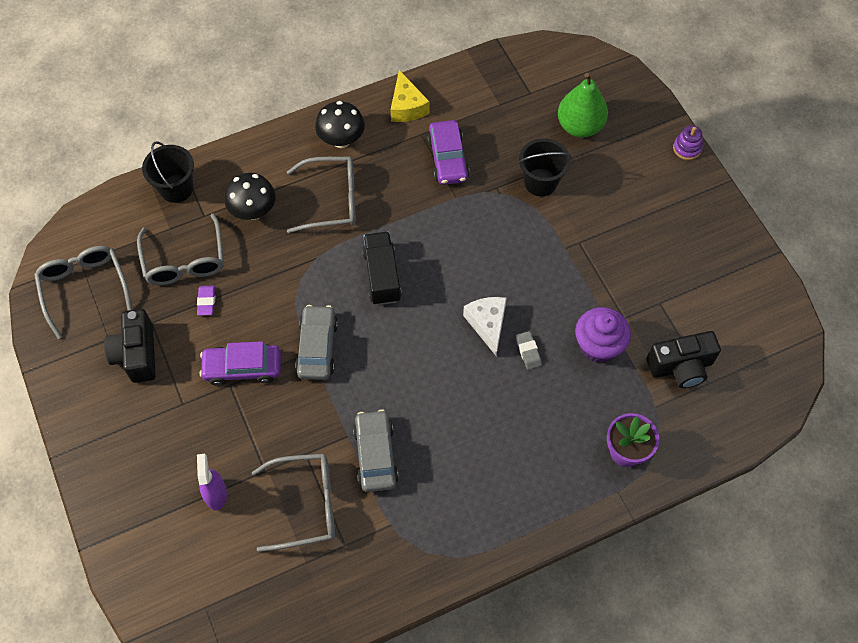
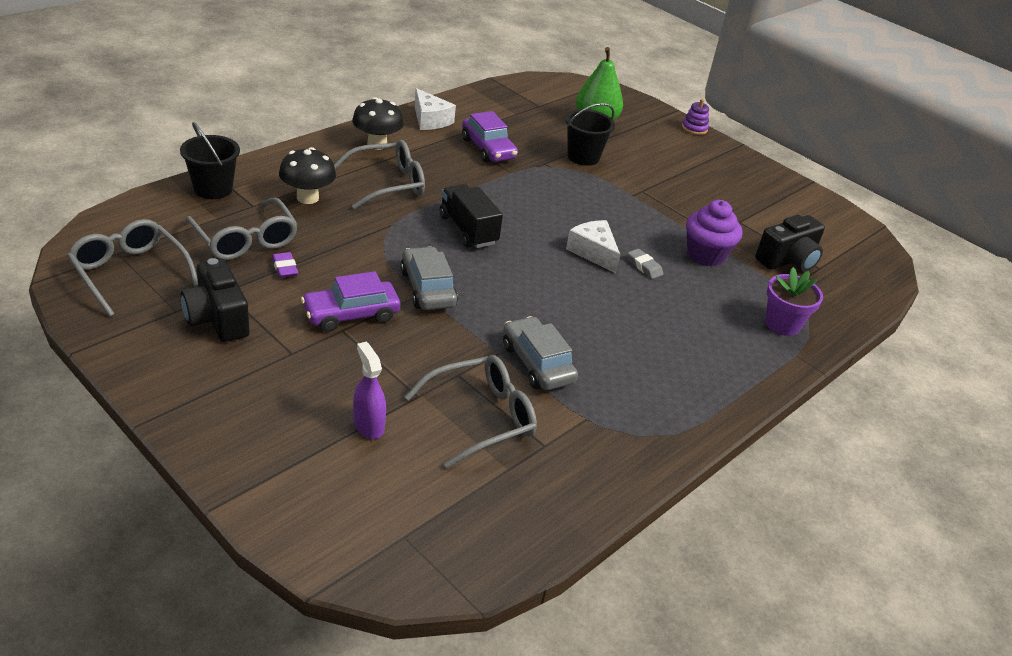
camera: 25 degrees left, 25 degrees down
(407, 106) = (430, 120): yellow cheese -> white cheese

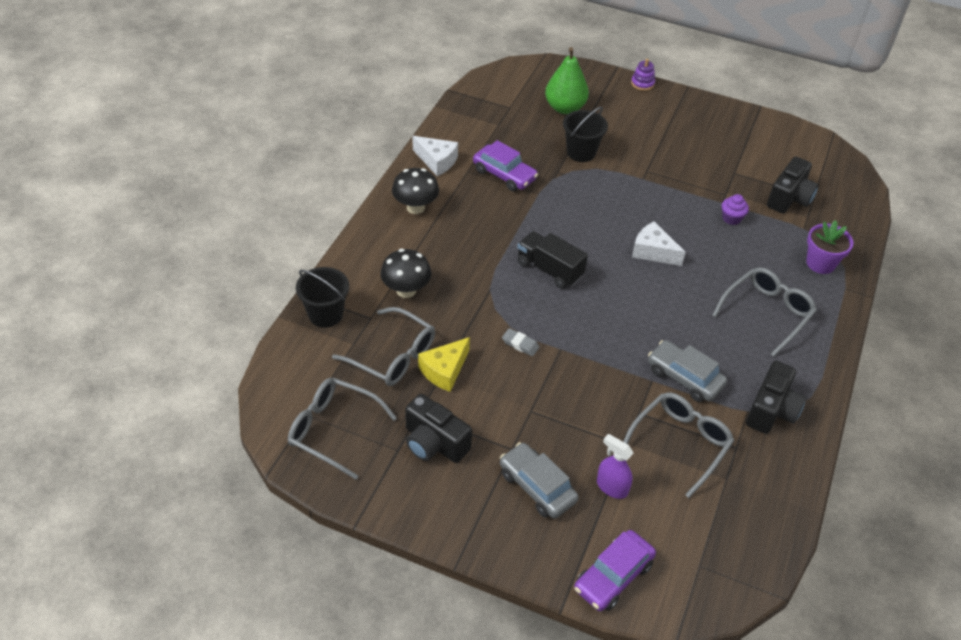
camera: 20 degrees left, 10 degrees up
(285, 268) = (444, 370): purple eraser -> yellow cheese
(351, 314) = (526, 393): purple car -> purple car (613, 576)
(388, 184) = (456, 247): grey glasses -> grey glasses (767, 313)
(427, 288) = (562, 342): grey car -> grey car (537, 487)
(616, 428) = (771, 410): none -> black camera
(644, 266) = (697, 250): grey eraser -> grey eraser (520, 344)
(706, 255) = (731, 218): purple cupcake -> purple cupcake, size x0.57

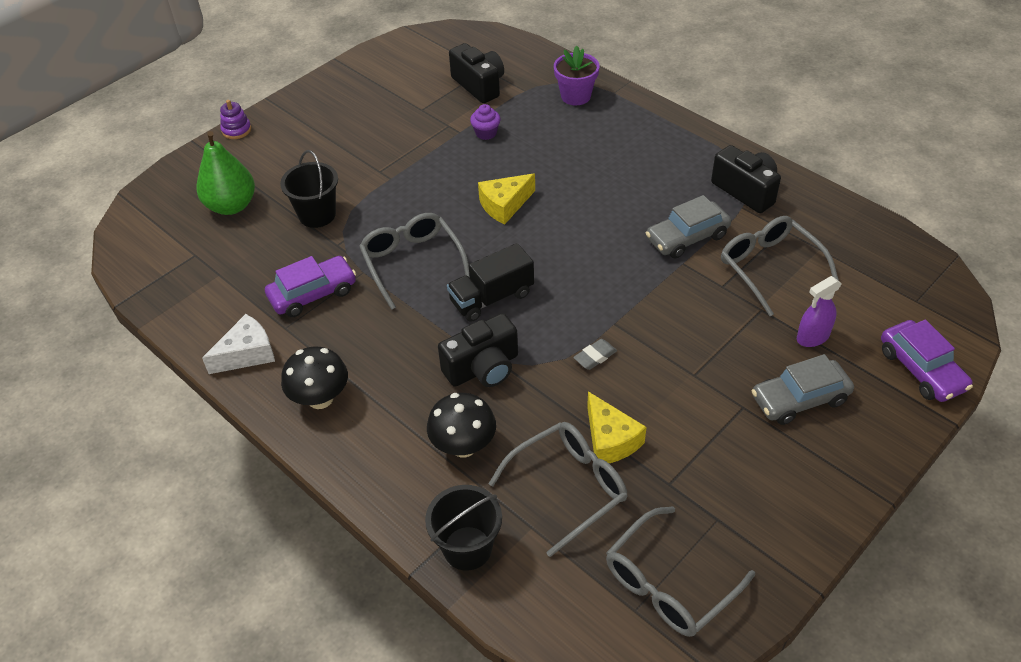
camera: 65 degrees left, 0 degrees up
(434, 443) = (717, 479): black camera -> black camera (483, 368)
(653, 252) = (504, 205): white cheese -> yellow cheese
(767, 313) = (624, 152): grey glasses -> grey glasses (412, 263)

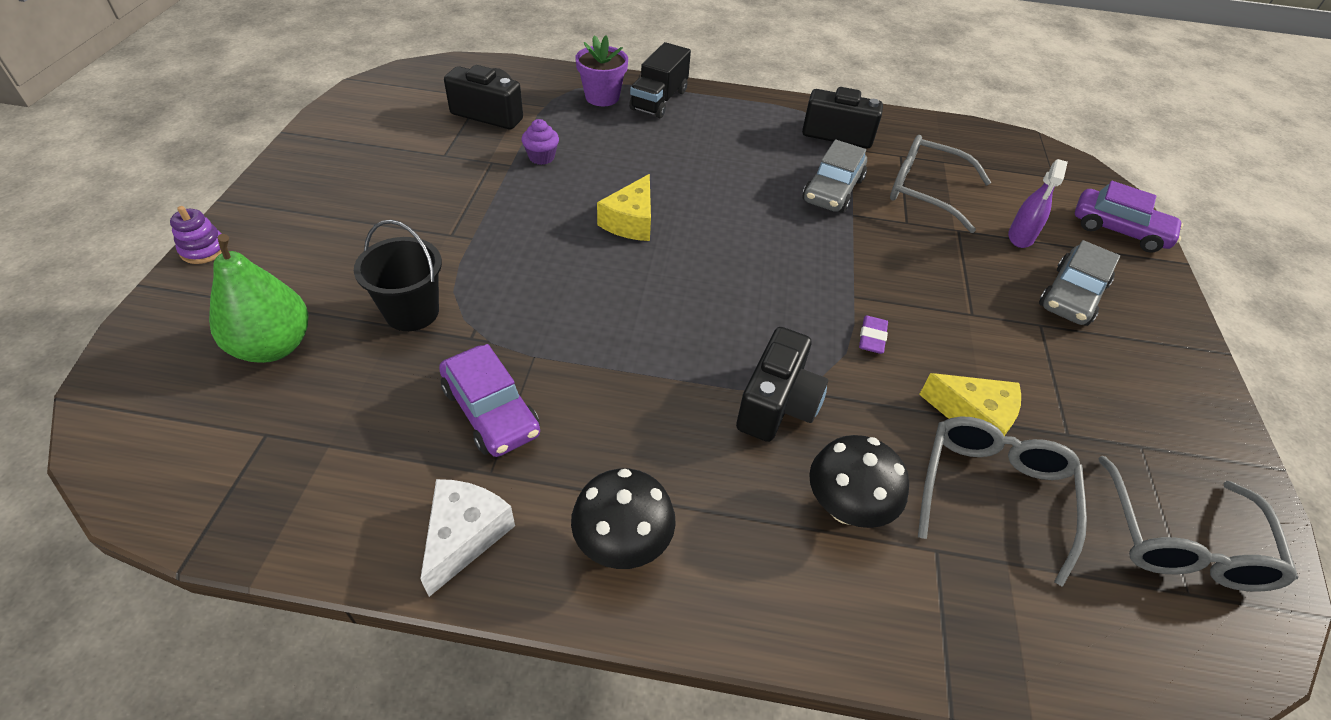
camera: 40 degrees left, 0 degrees up
(313, 294) = (491, 411): purple car -> purple car turned 120 degrees clockwise
(412, 263) = (585, 321): grey glasses -> none
(467, 548) = (974, 634): black bucket -> none
(491, 298) = (711, 322): black truck -> black truck (659, 100)
(595, 357) = (872, 338): grey eraser -> purple eraser

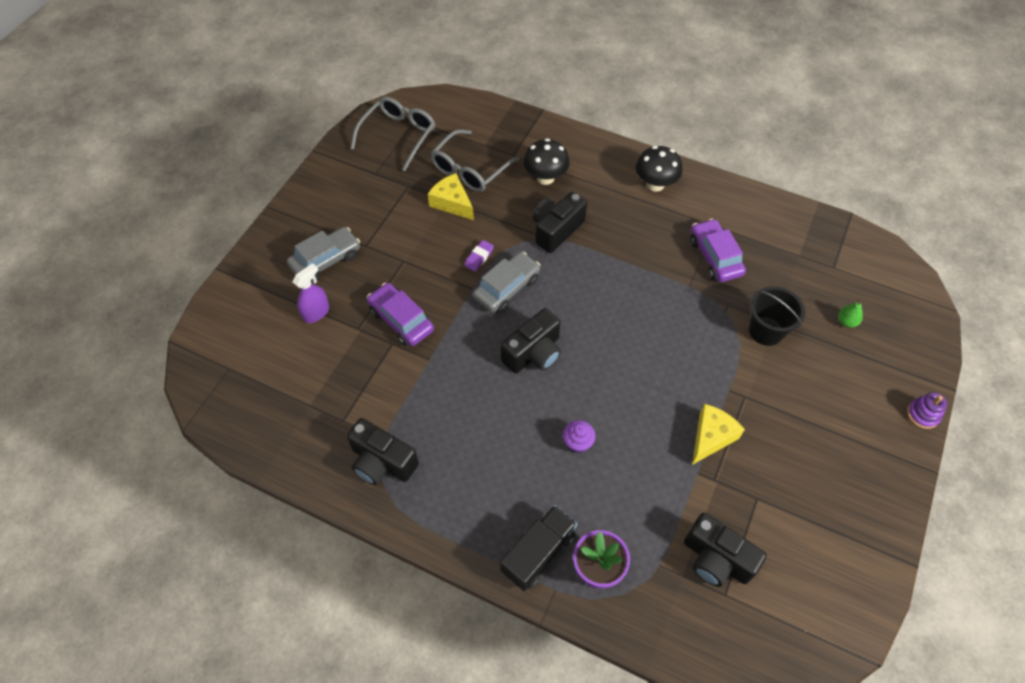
camera: 160 degrees left, 10 degrees up
(273, 346) = (846, 321): green pear -> green pear, size x0.44
(464, 536) = (727, 201): white cheese -> none
(541, 157) = (669, 478): purple cupcake -> purple cupcake (577, 443)
(631, 221) = (606, 384): yellow cheese -> yellow cheese (711, 437)
(733, 237) = (533, 353): none -> black camera
(833, 190) = (430, 388): grey car -> grey car (507, 288)
(925, 191) = (353, 372): grey glasses -> none
(1119, 230) = (234, 304): purple car -> purple car (401, 320)

